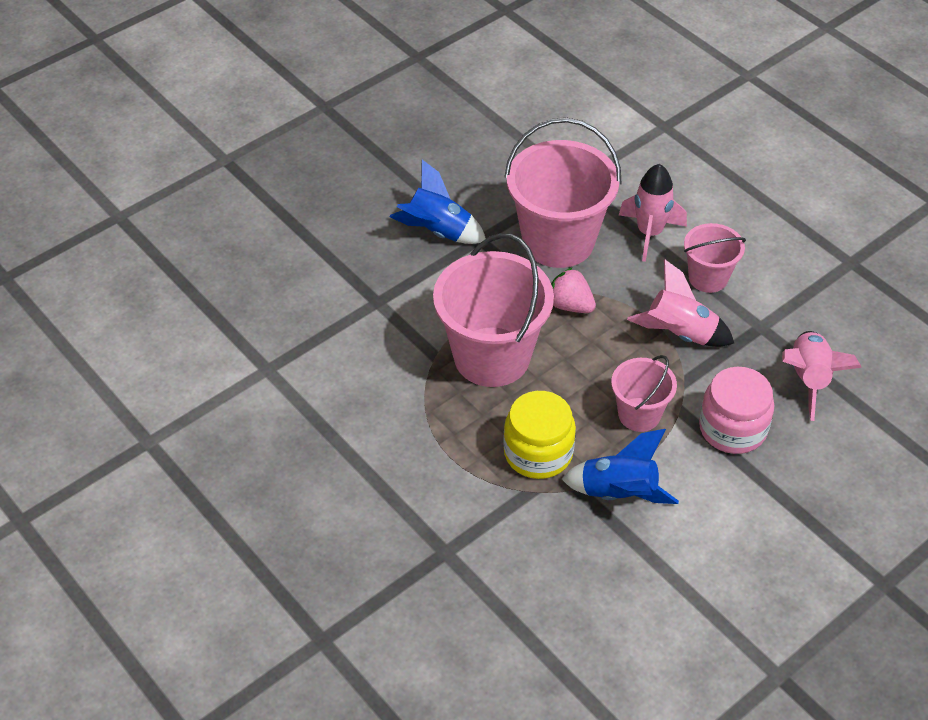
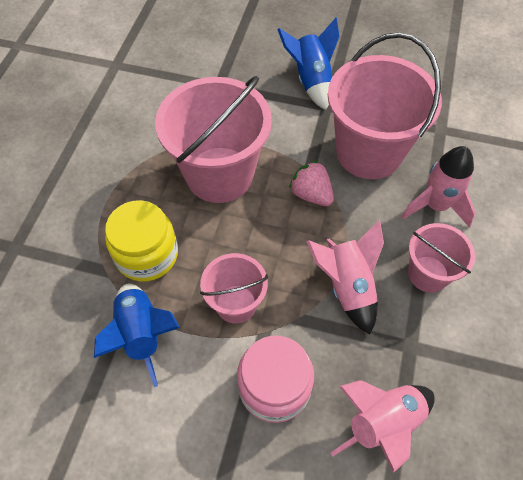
camera: 55 degrees right, 10 degrees up
(570, 305) = (311, 194): pink strawberry -> pink strawberry turned 45 degrees counterclockwise

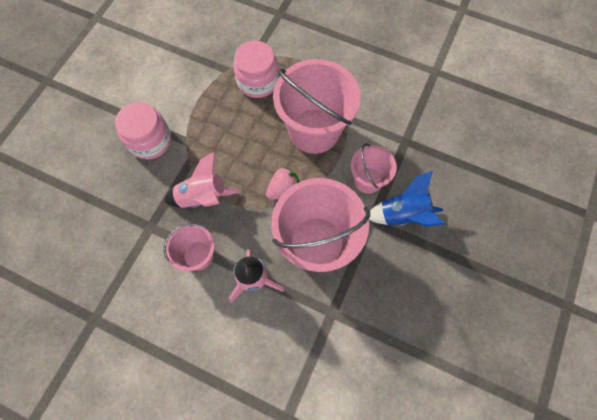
camera: 100 degrees right, 10 degrees up
(142, 334) = (203, 75): blue rocket -> none
(147, 254) = (257, 81): yellow jar -> pink jar
(236, 304) = (209, 127): pink bucket -> pink bucket (367, 180)
(382, 423) = (109, 196): pink rocket -> none

